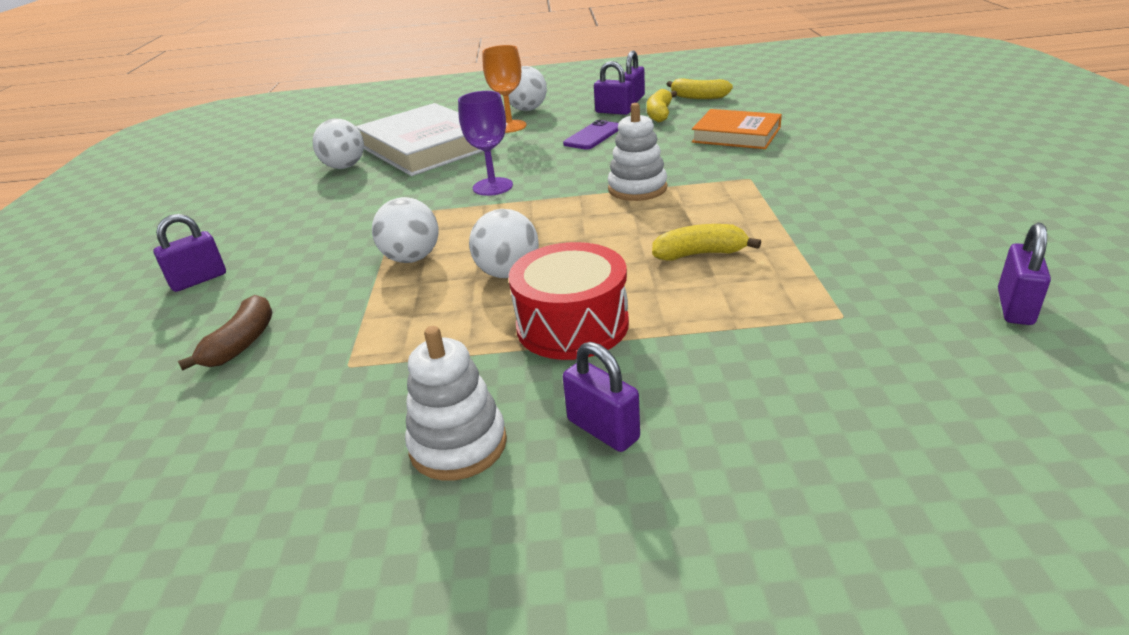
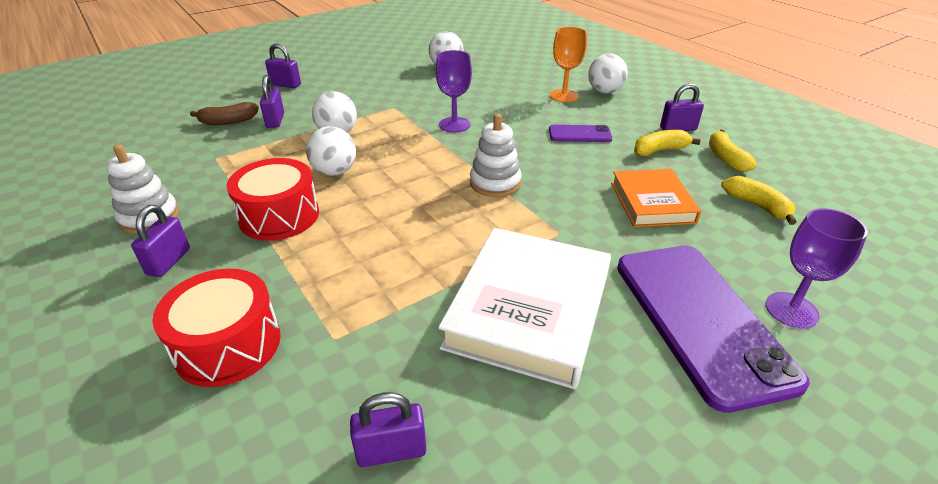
camera: 55 degrees right, 5 degrees up
(426, 147) = (498, 80): white book -> white book (529, 310)
(614, 112) = (640, 128): purple padlock -> purple padlock (275, 120)
(700, 254) = (401, 242): yellow banana -> yellow banana (757, 206)
(819, 389) = (228, 345): none -> red drum
(900, 155) = (700, 320): none -> purple phone
(904, 127) = (791, 310): none -> purple goblet

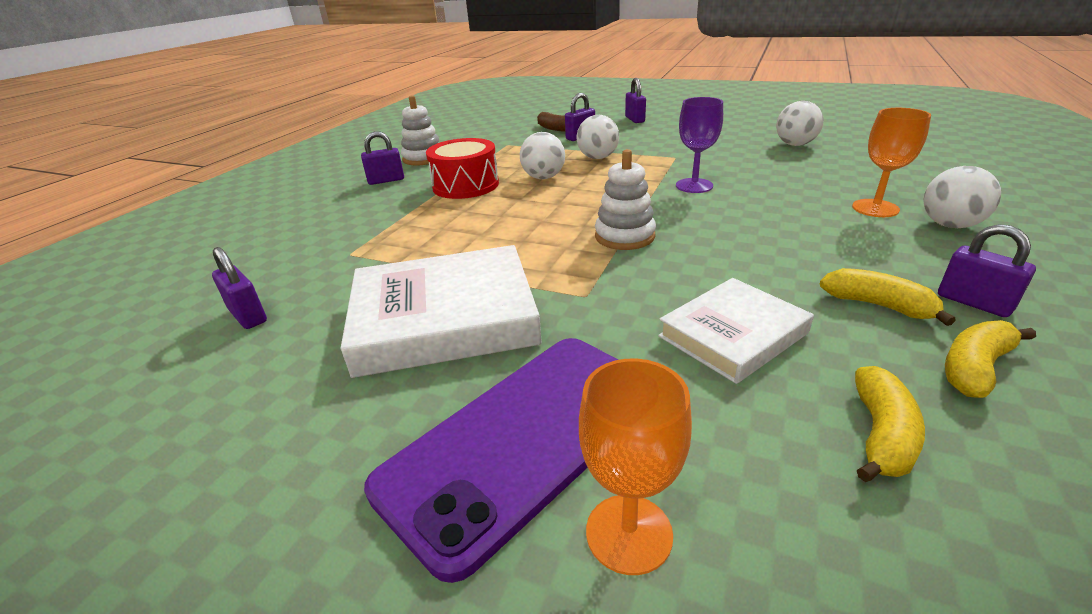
camera: 60 degrees right, 5 degrees down
(228, 345) = (322, 226): red drum -> none
(579, 134) = (804, 244): purple phone -> none
(652, 202) = (733, 335): orange book -> white book
(791, 310) = (629, 533): purple goblet -> orange goblet

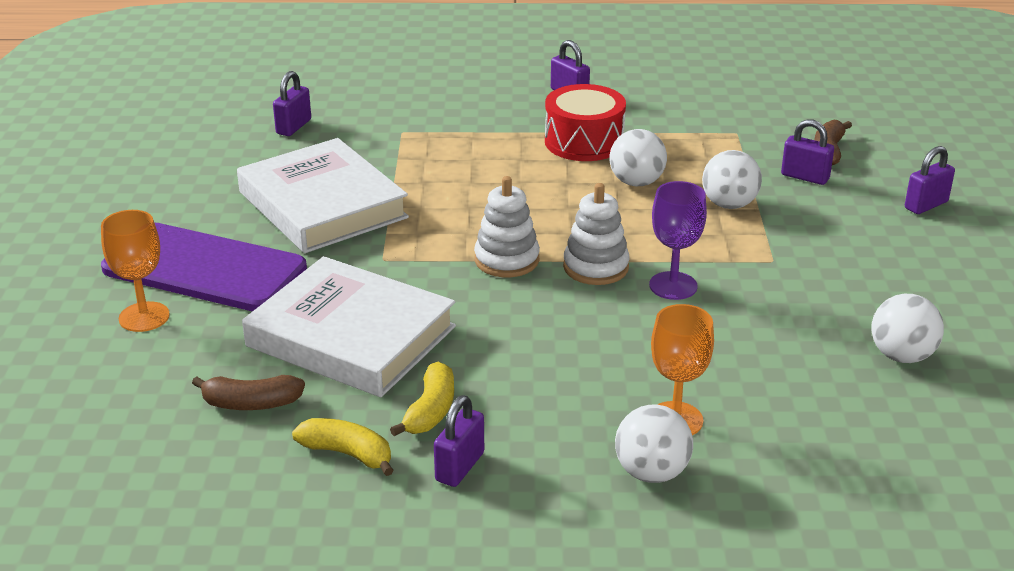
camera: 65 degrees right, 0 degrees up
(423, 158) = (648, 93): white stacking toy -> white stacking toy (596, 267)
(733, 335) = (351, 336): white book -> white book, size x1.64
(881, 435) = (251, 403): yellow banana -> brown banana

